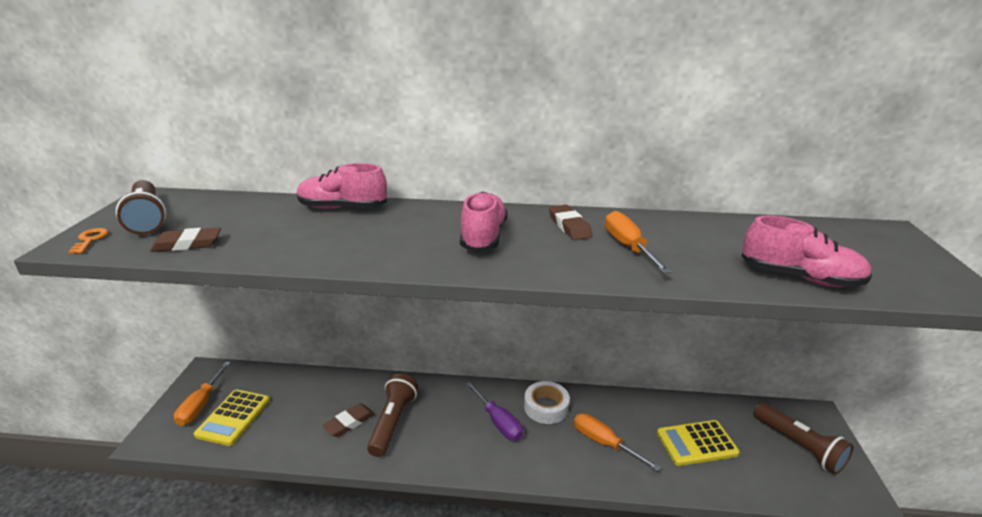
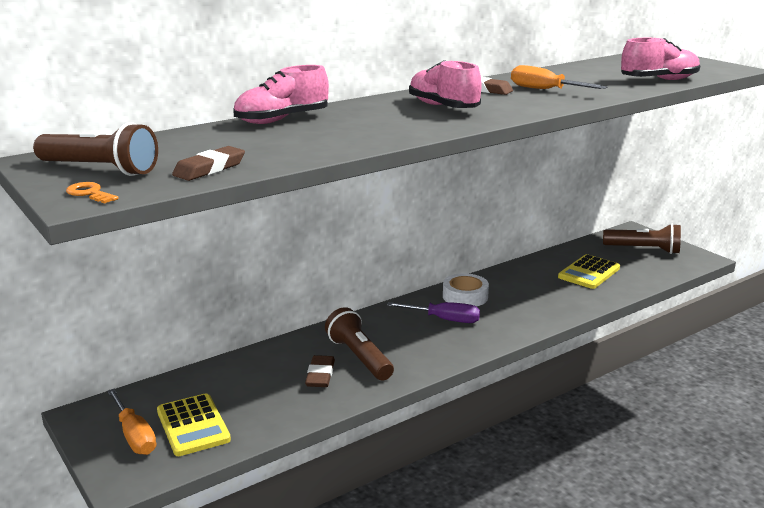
camera: 40 degrees left, 5 degrees down
(603, 442) = (534, 297): orange screwdriver -> none

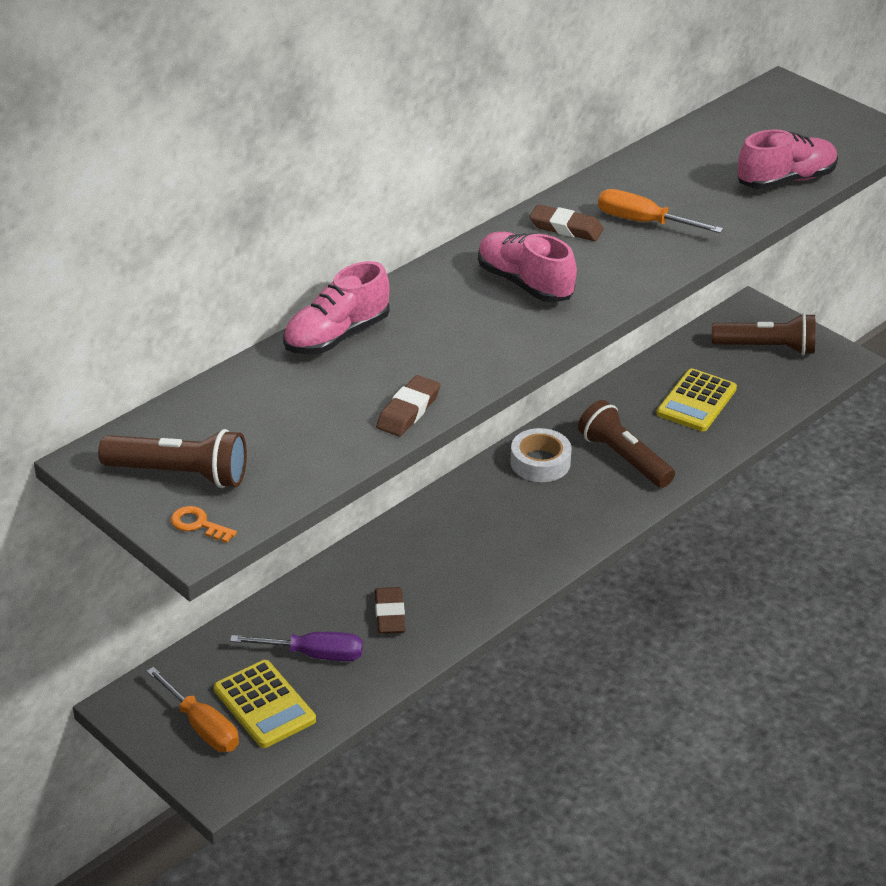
camera: 10 degrees left, 15 degrees up
(209, 169) = (303, 461): brown eraser -> brown eraser (408, 411)
(359, 357) = (429, 581): brown flashlight -> brown flashlight (623, 458)
(445, 320) = (522, 507): purple screwdriver -> purple screwdriver (315, 655)

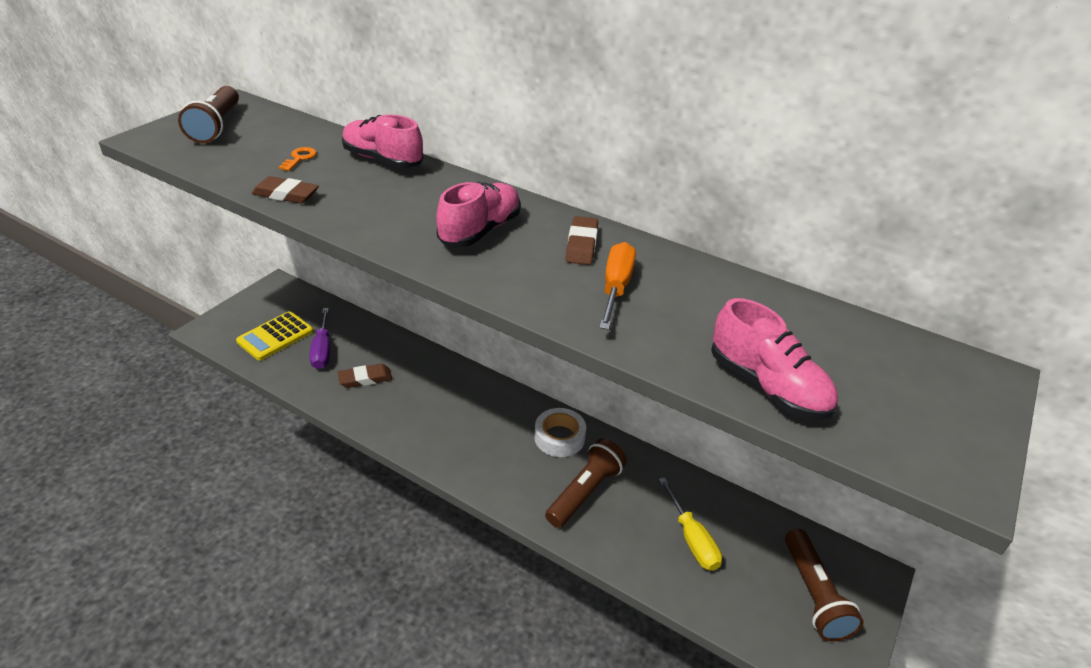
camera: 75 degrees right, 0 degrees up
(198, 524) = (160, 137): orange key -> orange key (299, 158)
(203, 727) = (257, 315): orange screwdriver -> none
(696, 401) = (692, 540): yellow calculator -> yellow screwdriver

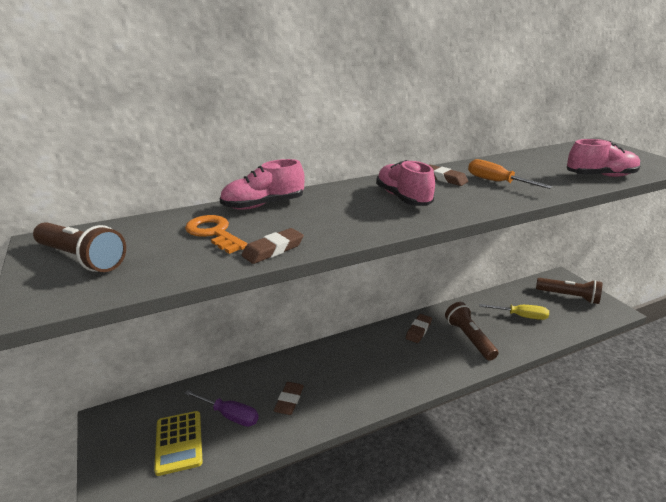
camera: 55 degrees left, 10 degrees down
(299, 158) = (214, 233): orange key -> orange key, size x1.80
(559, 437) = (418, 330): white tape -> brown eraser

